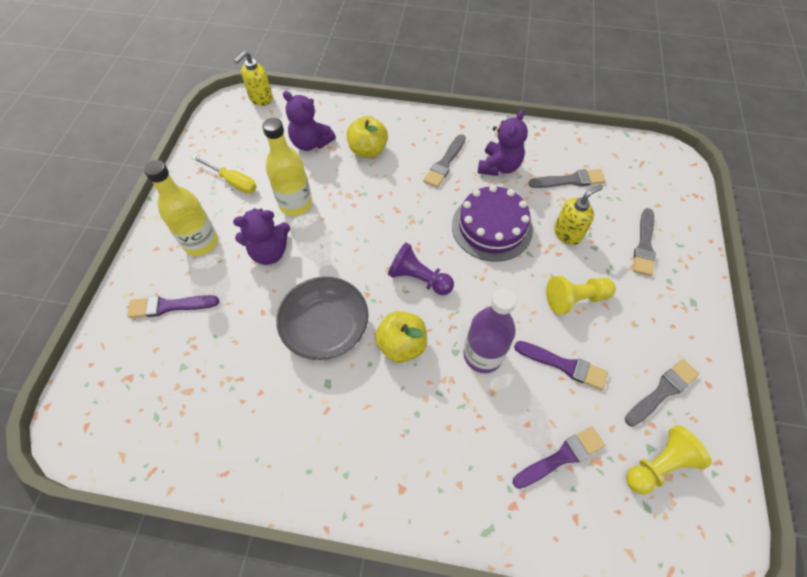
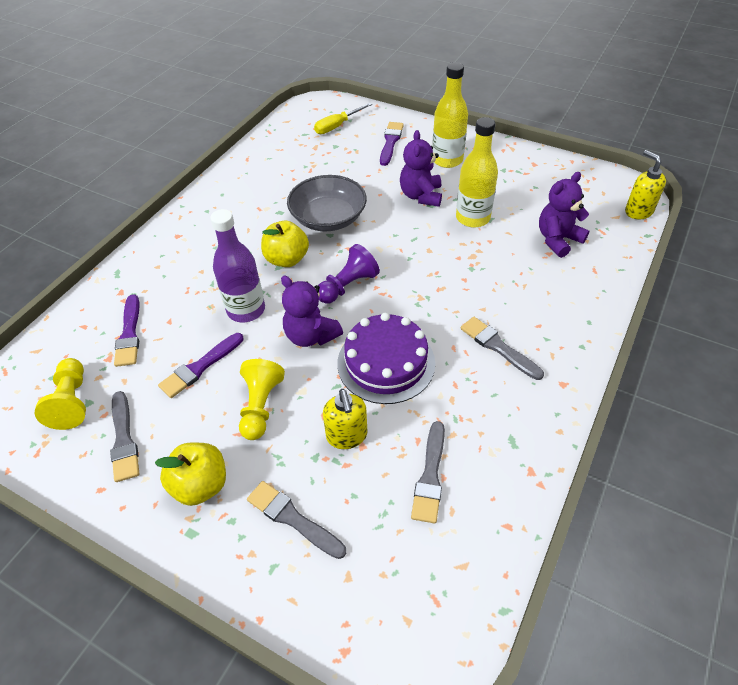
camera: 110 degrees right, 10 degrees down
(233, 182) = (514, 182): yellow screwdriver -> yellow screwdriver (337, 126)
(368, 150) = (536, 283): yellow apple -> yellow apple (200, 485)
(499, 166) = (478, 401): purple teddy bear -> purple teddy bear (311, 336)

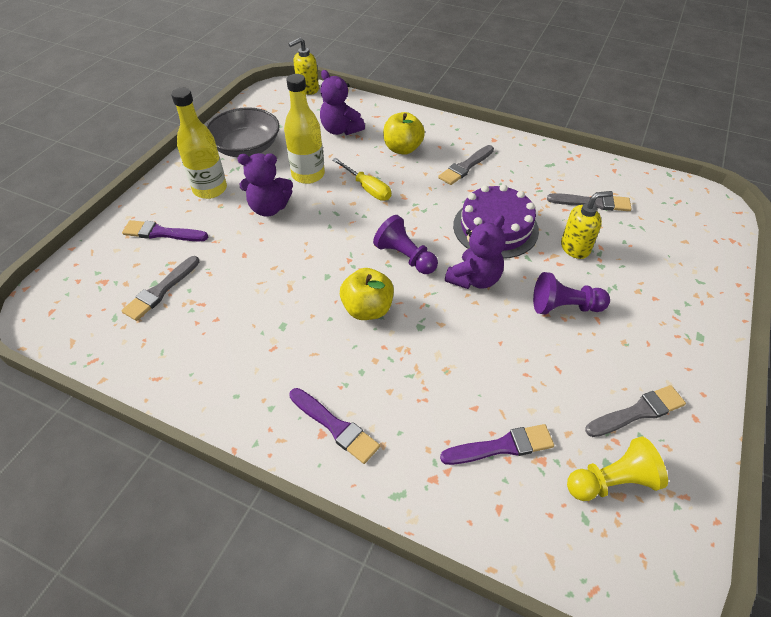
camera: 95 degrees left, 0 degrees up
(200, 367) = (533, 363): purple brush -> purple brush (335, 426)
(200, 485) = (657, 337): yellow apple -> yellow apple (402, 149)
(246, 310) = (447, 335): purple bottle -> none
(260, 406) = (564, 307): yellow pawn -> purple pawn
(292, 518) = (658, 274): grey brush -> grey brush (161, 290)
(328, 218) = (298, 279): grey bowl -> grey bowl (246, 147)
(337, 126) = (108, 284): yellow screwdriver -> yellow screwdriver (367, 188)

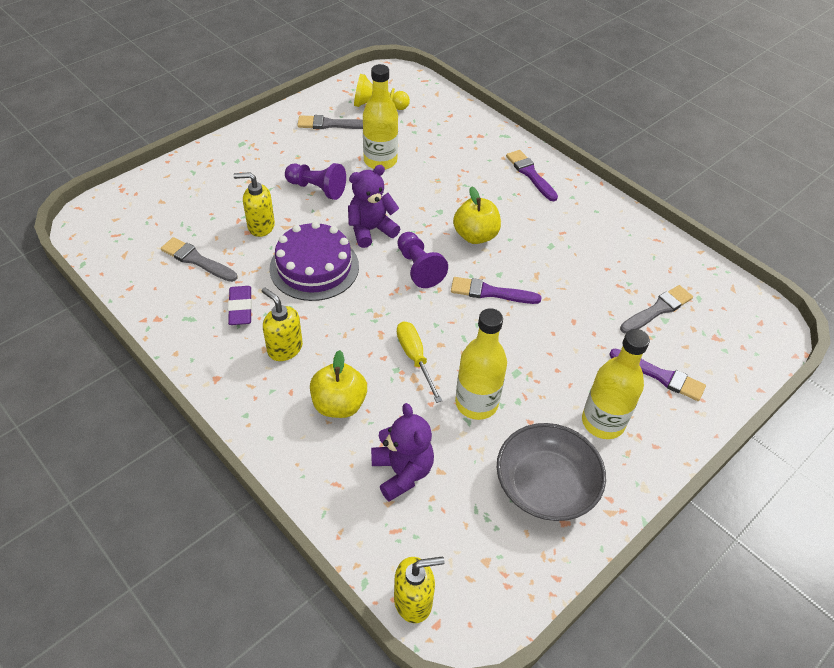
camera: 160 degrees left, 0 degrees up
(269, 208) = (536, 369): purple teddy bear -> none
(465, 167) = (284, 348): grey brush -> yellow soap dispenser
(502, 446) = (429, 135): purple brush -> purple brush (490, 292)
(521, 181) = (240, 308): none -> purple eraser
(530, 373) = (380, 161): none -> yellow bottle

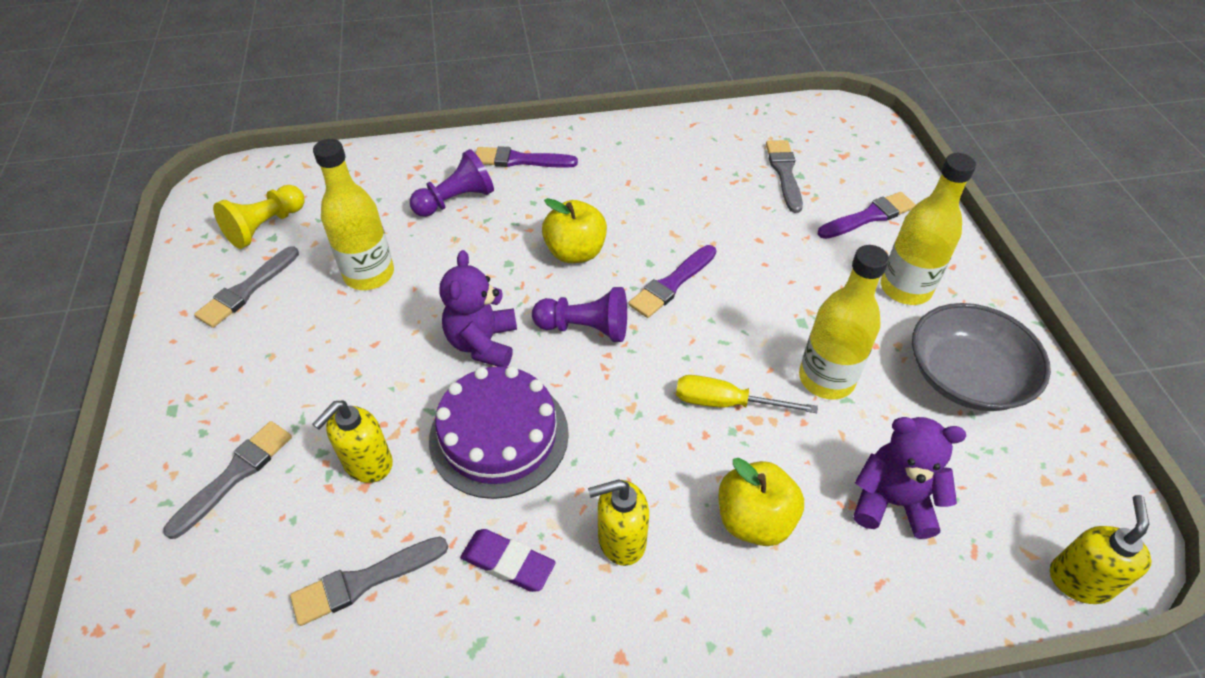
camera: 55 degrees left, 0 degrees up
(222, 185) = (235, 475): none -> grey brush
(317, 189) = (355, 363): purple pawn -> purple pawn (456, 200)

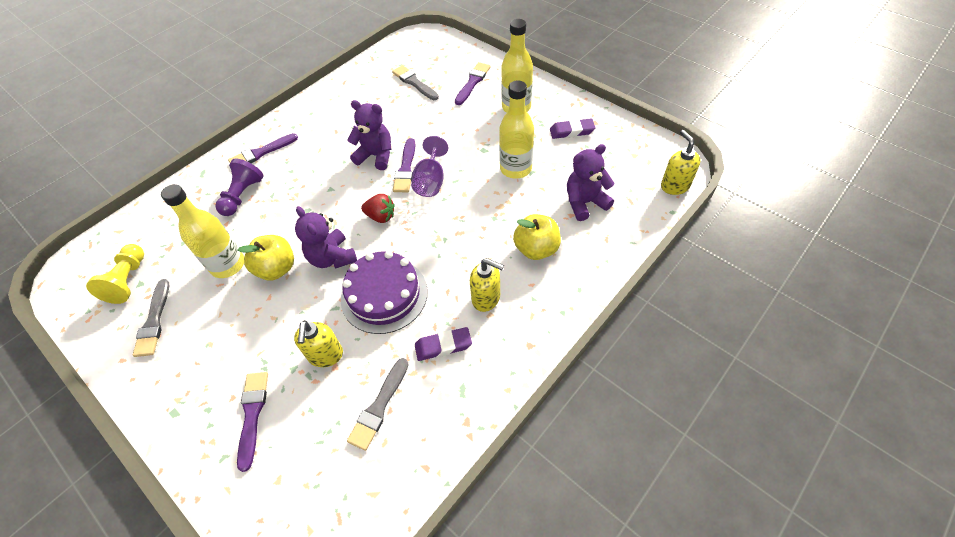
camera: 35 degrees left, 5 degrees up
(235, 475) = (252, 414): grey brush -> purple brush
(575, 252) = (340, 183): yellow apple -> yellow apple (277, 268)
(585, 328) = (381, 216): purple pawn -> red strawberry
(621, 540) = (486, 298): yellow soap dispenser -> yellow soap dispenser turned 105 degrees counterclockwise
(649, 243) = (376, 156): none -> purple teddy bear
(690, 321) = (431, 181): none -> purple goblet
(726, 403) = (480, 207): yellow screwdriver -> none
(966, 376) = (571, 131): grey bowl -> purple eraser

